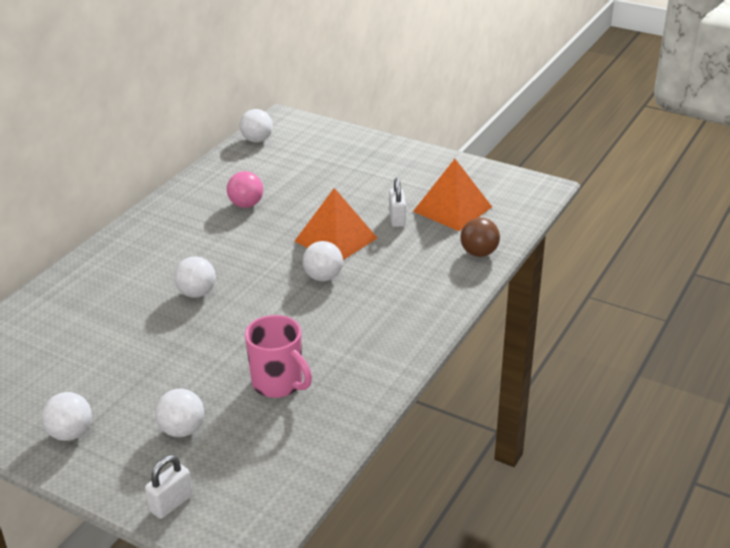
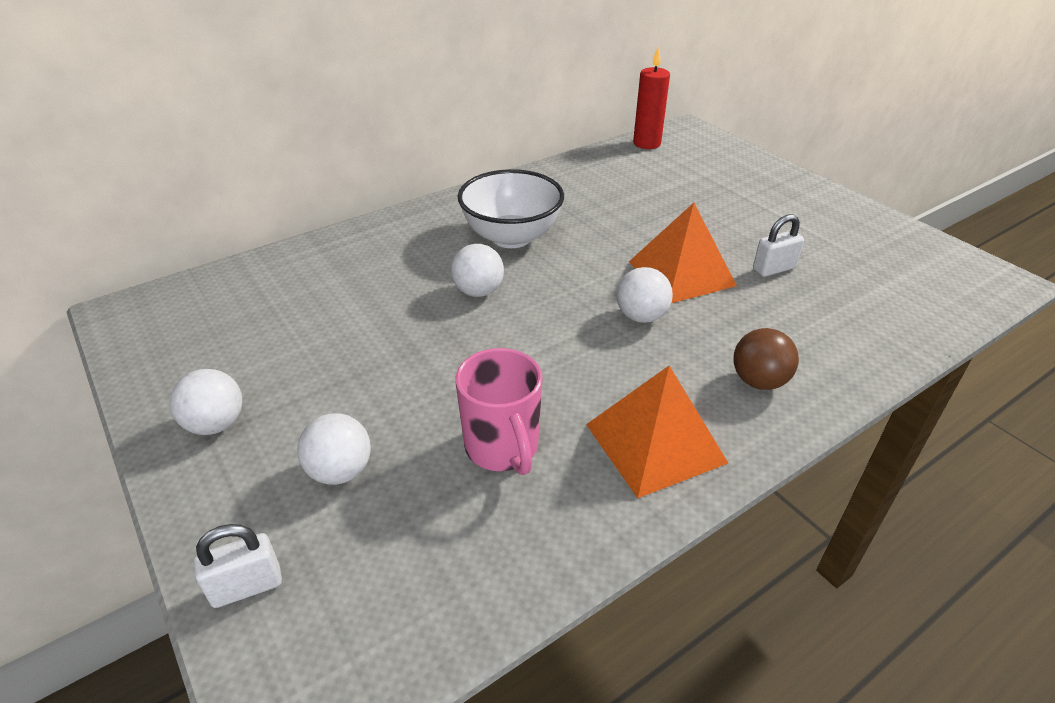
camera: 25 degrees right, 5 degrees up
(195, 246) = (511, 237): none -> white bowl
(246, 205) = (596, 206): pink ball -> none
(257, 140) = (646, 143): white ball -> red candle
(397, 219) = (773, 269): white padlock -> white padlock turned 45 degrees clockwise
(452, 209) = (856, 275): orange pyramid -> orange pyramid (655, 443)
(479, 253) = (874, 345): brown ball -> brown ball (758, 381)

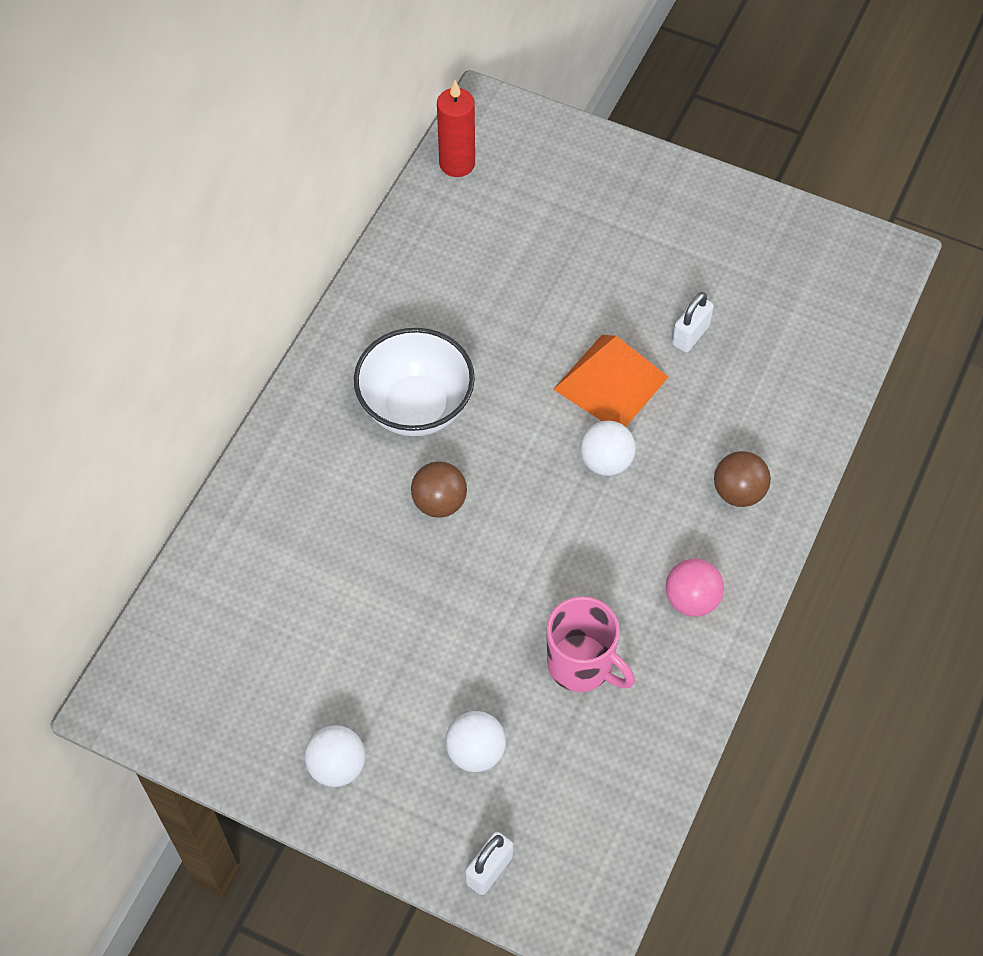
camera: 30 degrees left, 20 degrees up
(478, 291) = (439, 502): white ball -> brown ball
(655, 443) = (691, 599): orange pyramid -> pink ball

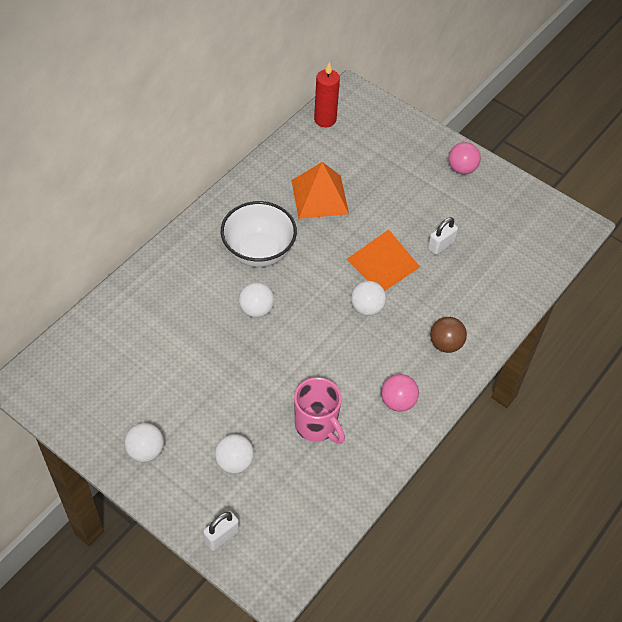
camera: 10 degrees right, 5 degrees down
(439, 502) = (256, 310): brown ball -> white ball
(484, 295) = (319, 196): none -> orange pyramid
(689, 201) = (461, 169): none -> pink ball

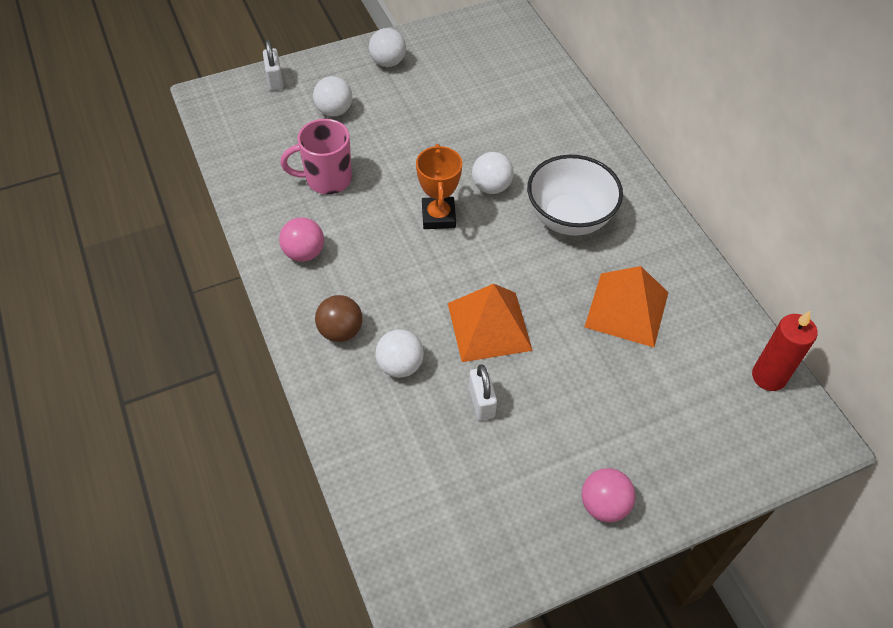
camera: 120 degrees right, 0 degrees up
(307, 331) = (438, 216): none -> orange trophy
(367, 308) = (435, 280): white ball -> white ball (400, 365)

